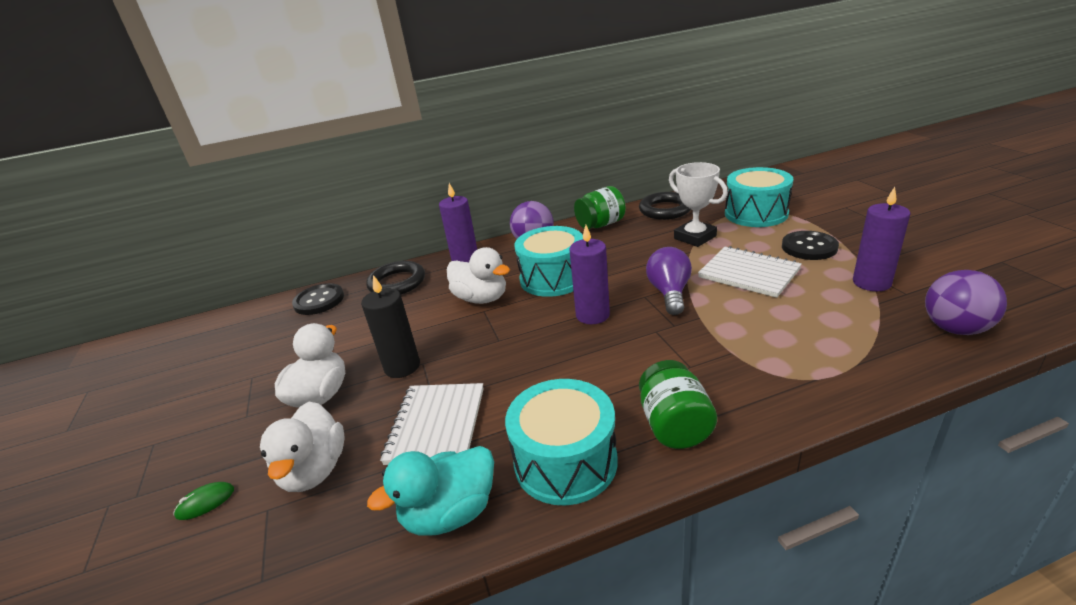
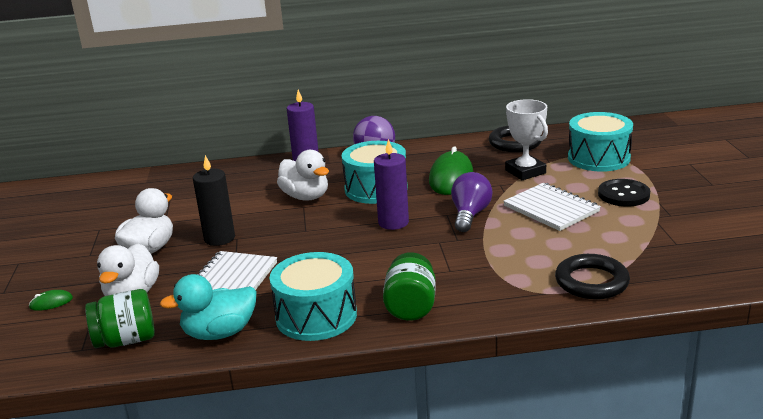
camera: 10 degrees right, 5 degrees down
(319, 301) = (167, 179): black button -> none
(397, 283) = (238, 174): black ring -> black ring (591, 282)
(601, 224) = (446, 148): green jar -> green jar (126, 340)
(624, 254) = (451, 178): none -> green mouse
(871, 282) = (653, 231): purple candle -> none
(955, 328) = (691, 275): purple ball -> none

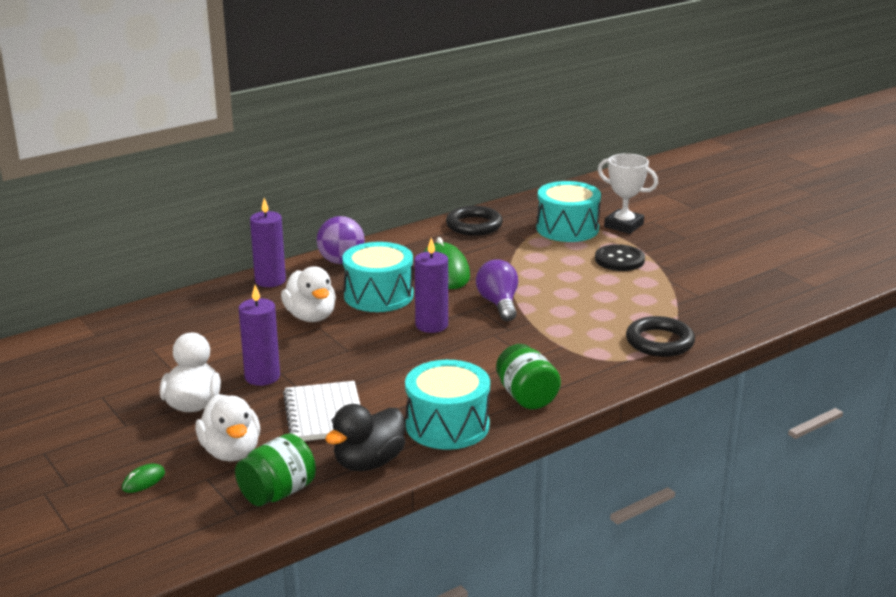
camera: 30 degrees left, 0 degrees up
(219, 238) = (262, 377): black candle -> purple candle
(219, 333) = (368, 462): turquoise duck -> black duck
(306, 197) = (311, 317): white duck -> white duck turned 45 degrees clockwise
(525, 172) = (511, 253): white trophy -> white trophy (623, 225)
(551, 209) = (568, 284): white notebook -> none

